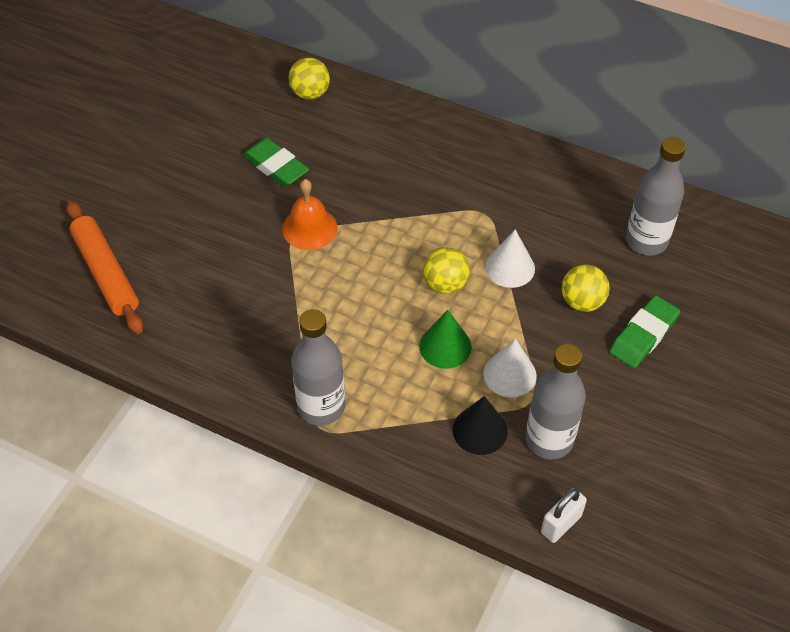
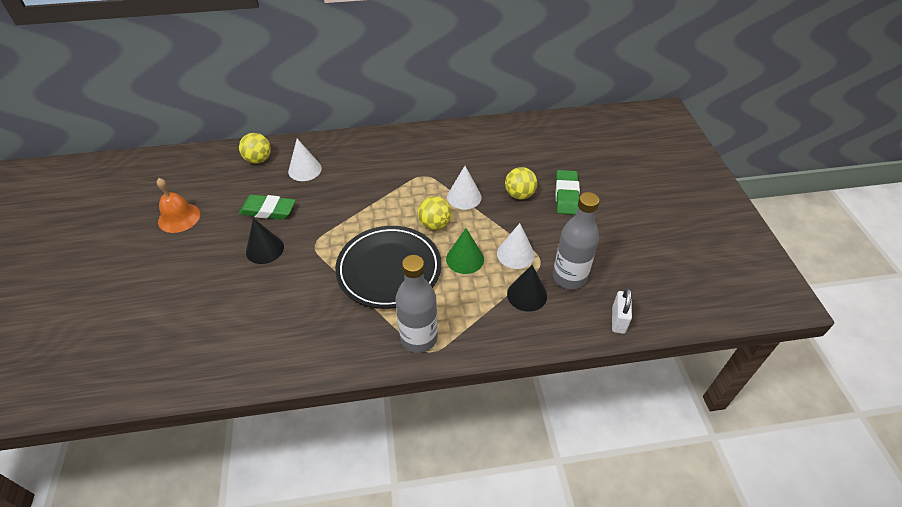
camera: 35 degrees left, 5 degrees down
(106, 273) = (190, 337): orange rolling pin -> none
(240, 213) = (265, 249): none -> black cone
(309, 228) = (321, 235): orange bell -> orange bell (179, 217)
(350, 311) = (389, 269): none -> black plate
(351, 133) = (305, 170): none -> white cone
(646, 241) = (524, 148): grey bottle -> none

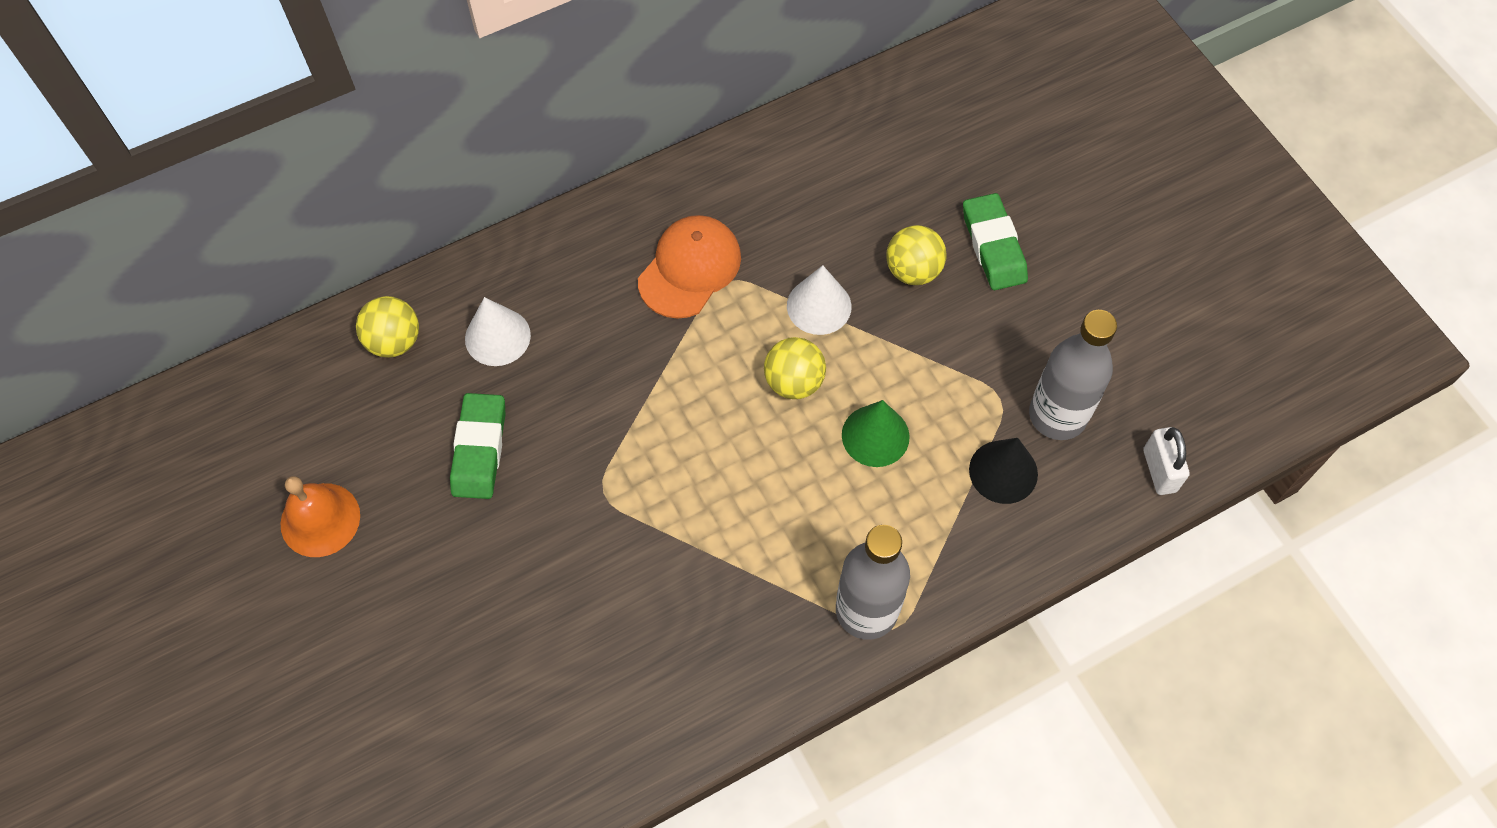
camera: 20 degrees left, 15 degrees up
(265, 249) = (520, 532): black cone -> none
(268, 210) = (479, 449): green eraser -> green eraser turned 75 degrees counterclockwise
(389, 269) = (758, 500): black plate -> none
(409, 166) = (690, 268): none -> orange cap
(515, 254) = (954, 398): white cone -> none

